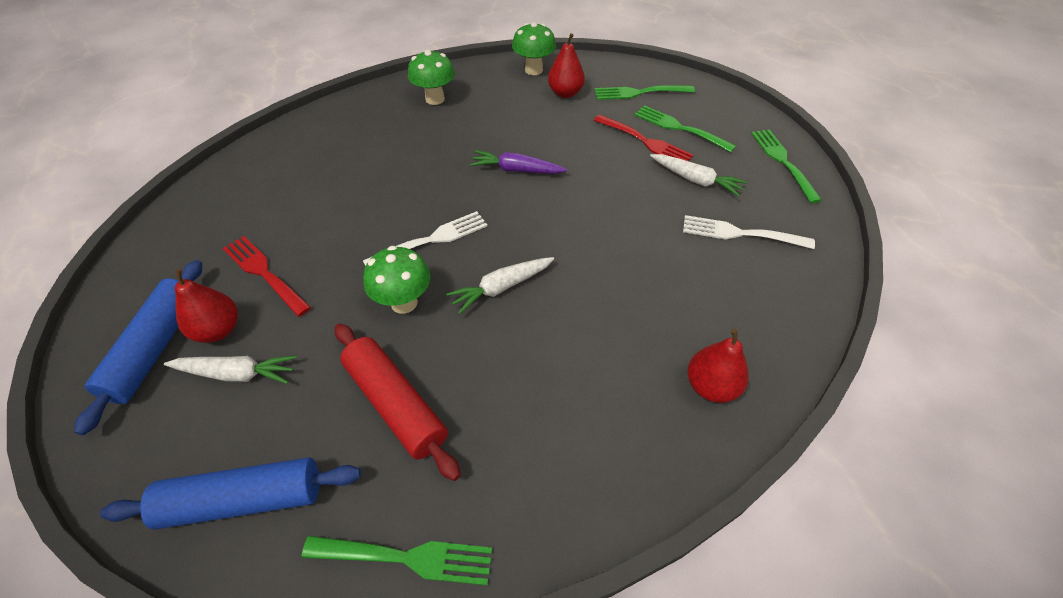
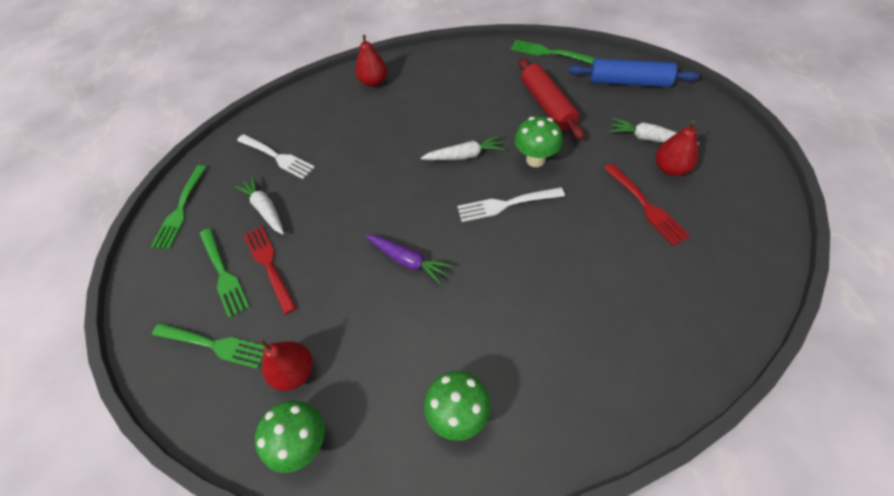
camera: 155 degrees left, 5 degrees up
(155, 348) = (713, 165): blue rolling pin -> none

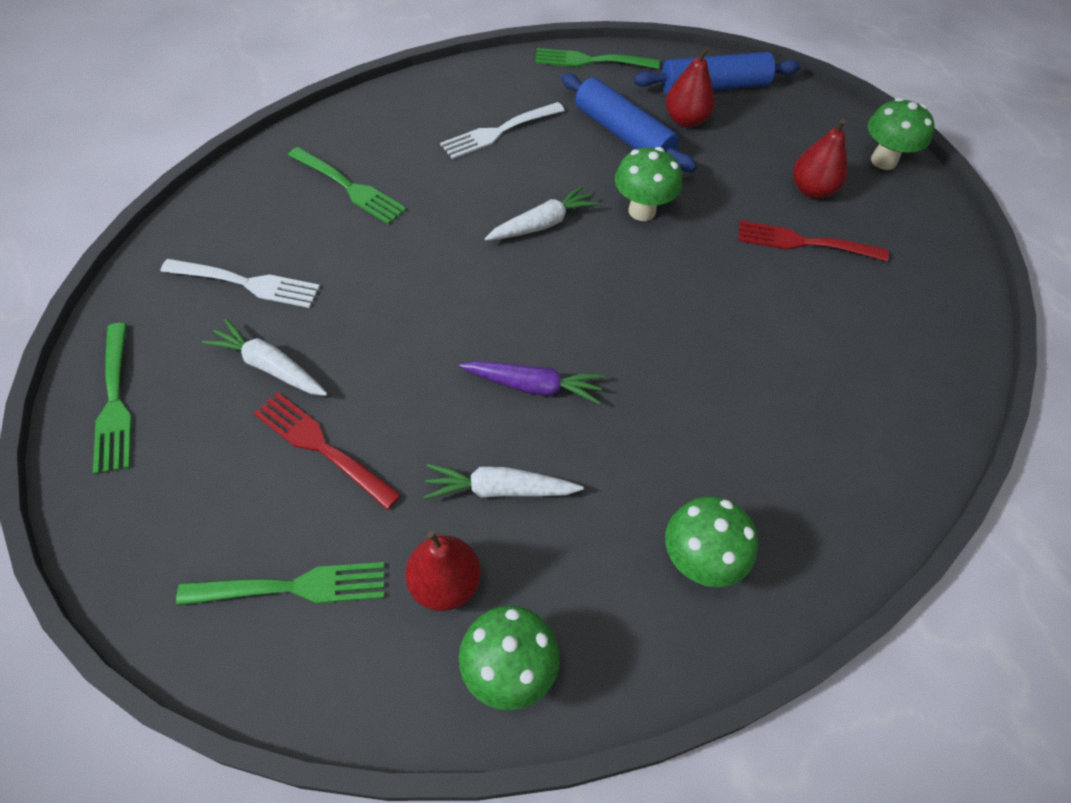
camera: 30 degrees left, 0 degrees up
(223, 274) = (251, 480): green fork -> green fork (349, 187)
(374, 82) = (350, 141): red pear -> red pear (685, 120)
(506, 204) = (631, 279): white fork -> white fork (499, 132)
(547, 105) = (623, 134): red rolling pin -> blue rolling pin
(646, 206) = (804, 242): red fork -> red fork turned 150 degrees clockwise
(648, 138) = (770, 157): white carrot -> white carrot (499, 489)
(740, 157) = (883, 161): none -> green mushroom

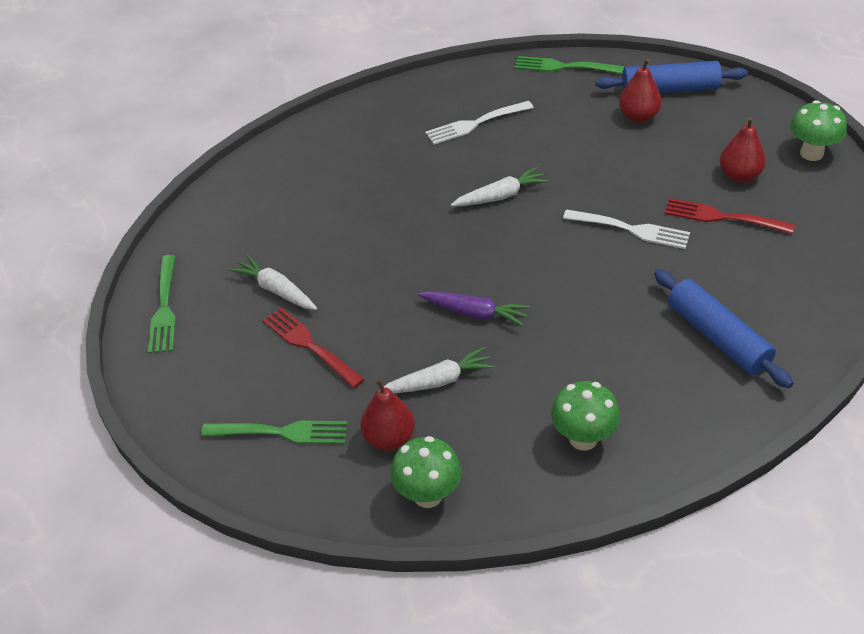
camera: 15 degrees right, 10 degrees down
(247, 283) = (264, 232): white fork -> white fork (631, 229)
(349, 187) = (348, 164): green fork -> none
(499, 489) = (438, 381): white carrot -> white carrot turned 150 degrees clockwise
(623, 134) = (581, 127): blue rolling pin -> blue rolling pin (718, 337)
(642, 211) = (586, 188): green mushroom -> none

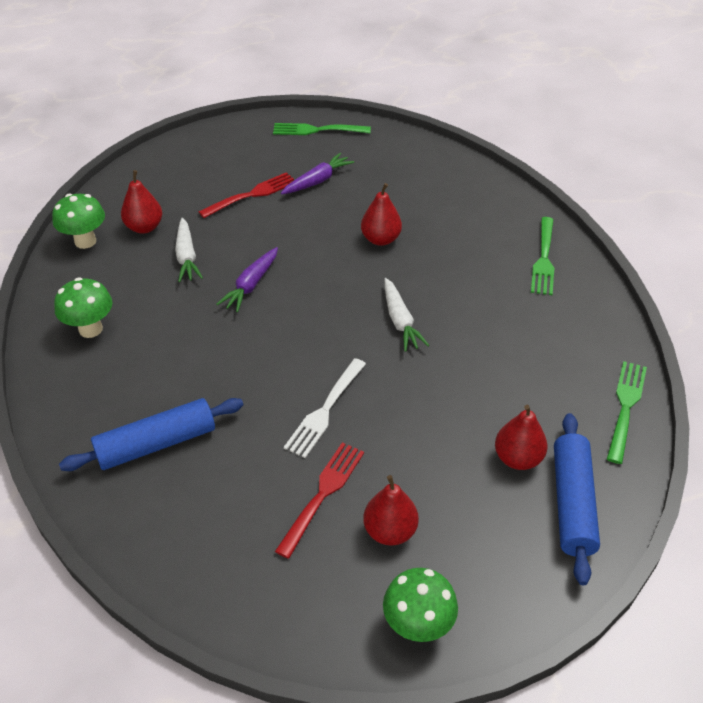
camera: 95 degrees right, 0 degrees up
(276, 290) = (317, 181): white carrot -> purple carrot
(281, 432) = (175, 179): green fork -> green fork (543, 259)
(379, 224) = (380, 239): none -> red pear
(475, 124) = (520, 317): white fork -> none

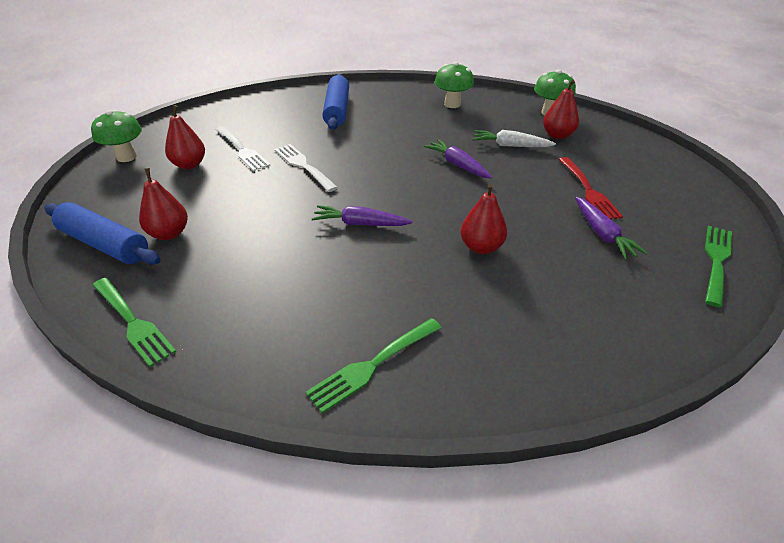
camera: 115 degrees right, 5 degrees down
(323, 494) = (242, 150): red fork -> white fork
(400, 321) = (360, 224): white carrot -> purple carrot
(543, 259) = (372, 365): green fork -> green fork turned 75 degrees counterclockwise

